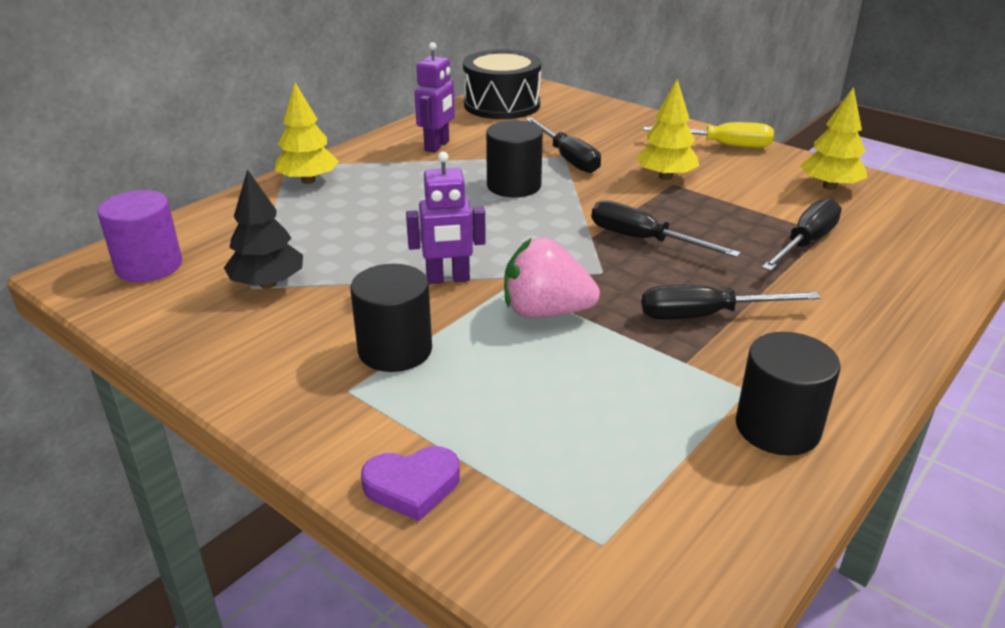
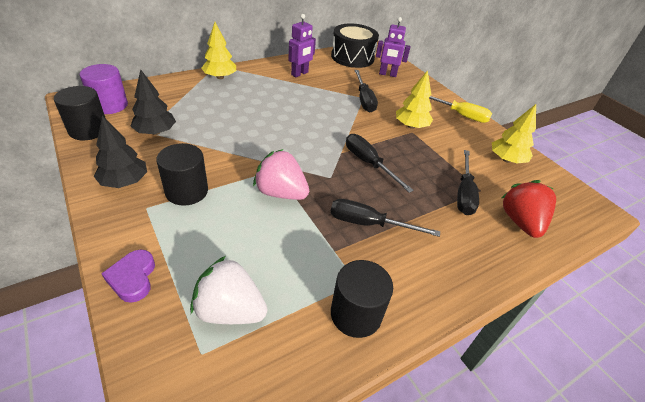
camera: 15 degrees right, 10 degrees up
(279, 365) = (125, 182): none -> black tree
(412, 486) = (133, 278): purple heart -> purple heart turned 75 degrees clockwise
(448, 279) = (245, 156): purple robot -> purple robot (387, 74)
(514, 186) = (322, 109): black cylinder -> black cylinder (88, 130)
(598, 479) = (230, 310): none -> white strawberry
(805, 243) = (464, 193): black screwdriver -> black screwdriver turned 135 degrees clockwise
(905, 257) = (520, 222): none -> red strawberry

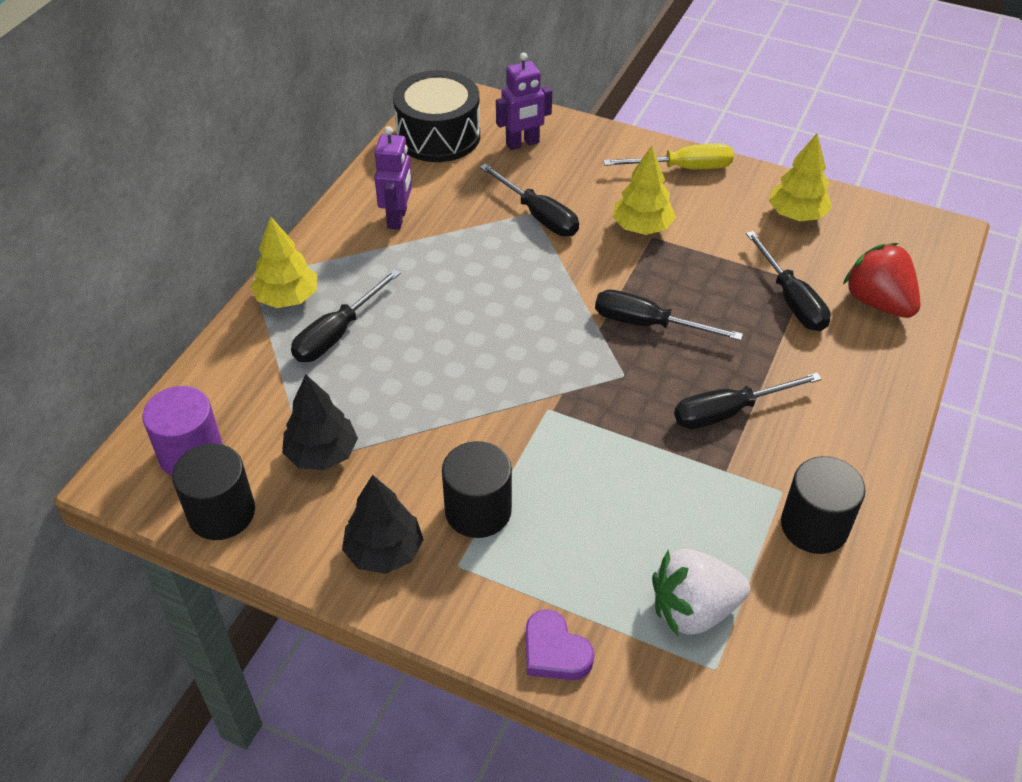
camera: 30 degrees left, 5 degrees up
(222, 97) = (337, 334): none -> black screwdriver
(281, 193) = (591, 436): pink strawberry -> none

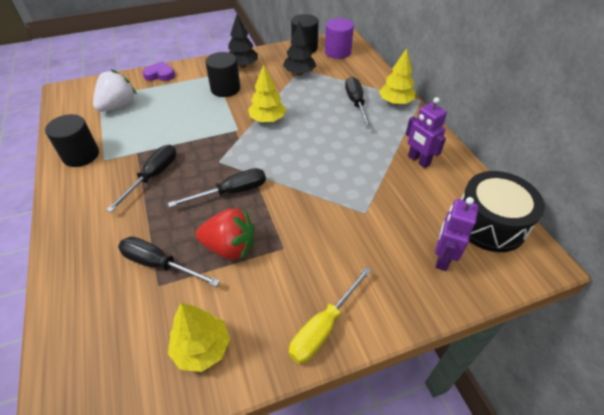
camera: 135 degrees right, 0 degrees up
(538, 215) = (360, 213): black screwdriver -> none
(642, 227) = (296, 250): yellow tree -> yellow tree (267, 119)
(878, 302) = (95, 305): red strawberry -> red strawberry (230, 247)

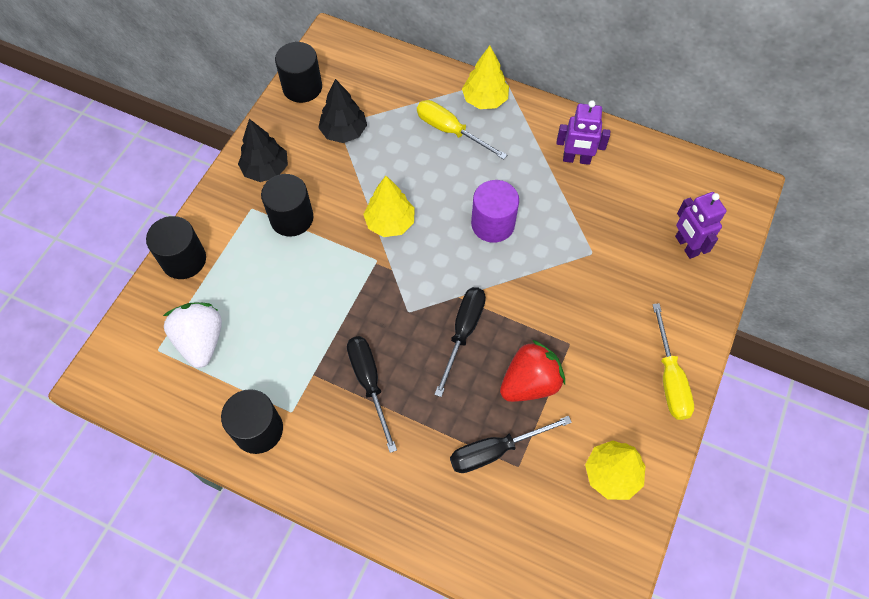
camera: 45 degrees left, 15 degrees up
(160, 74) = (184, 260): purple heart -> black cylinder
(337, 52) = (348, 67): purple cylinder -> purple cylinder (493, 224)
(356, 103) = (450, 131): black screwdriver -> yellow screwdriver
(489, 223) = (687, 182): black drum -> none

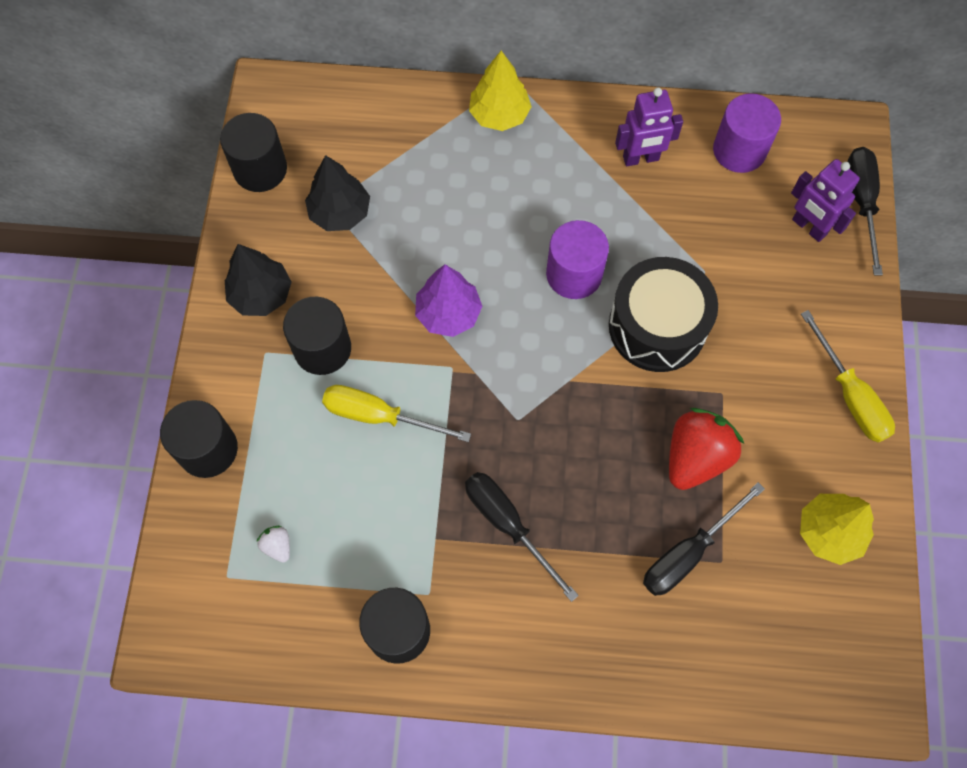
camera: 20 degrees left, 5 degrees up
(201, 341) = (277, 546): white strawberry -> white strawberry, size x0.44
(390, 222) = (448, 313): yellow tree -> purple tree
(450, 131) = (473, 169): yellow screwdriver -> yellow screwdriver (379, 416)
(463, 332) = (594, 422): black screwdriver -> black screwdriver (861, 202)
(539, 280) = (657, 326): none -> black drum
(654, 175) = (739, 150): none -> purple cylinder

